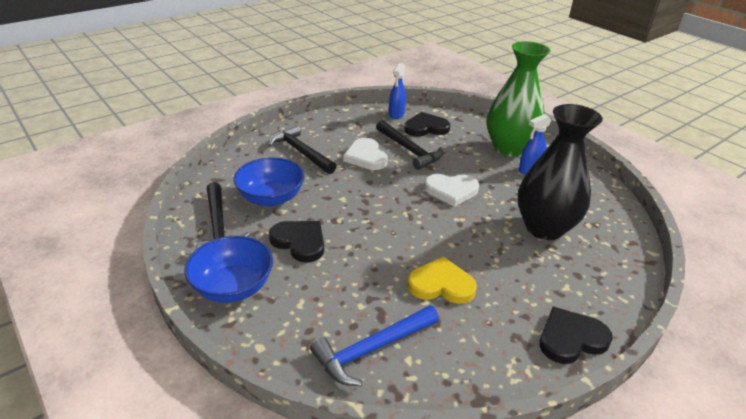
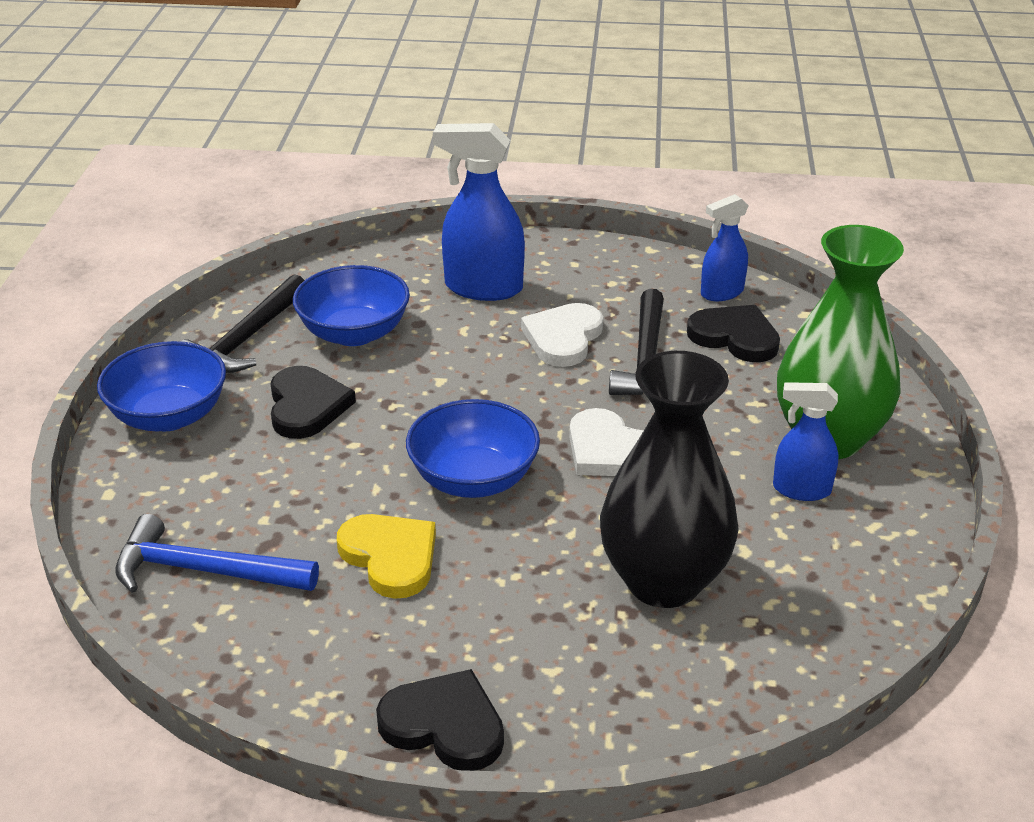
camera: 45 degrees right, 0 degrees up
(301, 152) = (483, 288): black hammer -> blue spray bottle
(421, 231) = (473, 479): none -> blue bowl

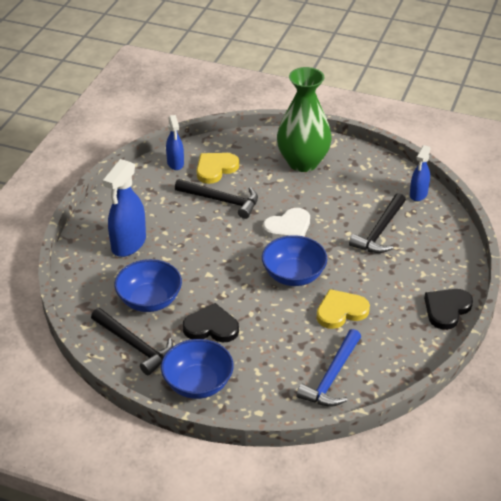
camera: 75 degrees left, 5 degrees up
(563, 338) = (190, 224): white heart -> none
(663, 581) = (379, 231): black vase -> black hammer
(735, 337) = (215, 169): black heart -> yellow heart
(801, 489) = (334, 179): blue spray bottle -> blue spray bottle (418, 194)

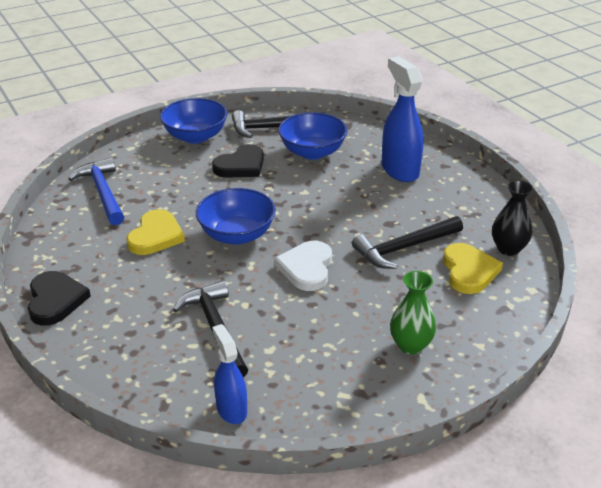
camera: 130 degrees right, 5 degrees down
(175, 163) = (508, 249): blue spray bottle -> black vase
(303, 162) = (410, 345): green vase -> green vase, size x0.52

